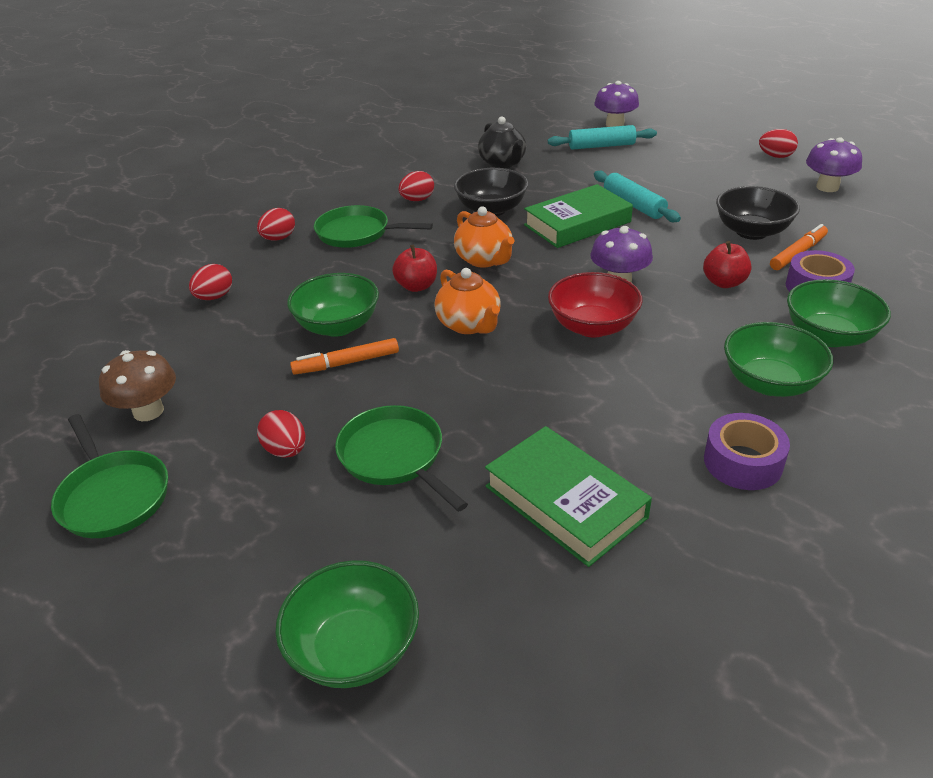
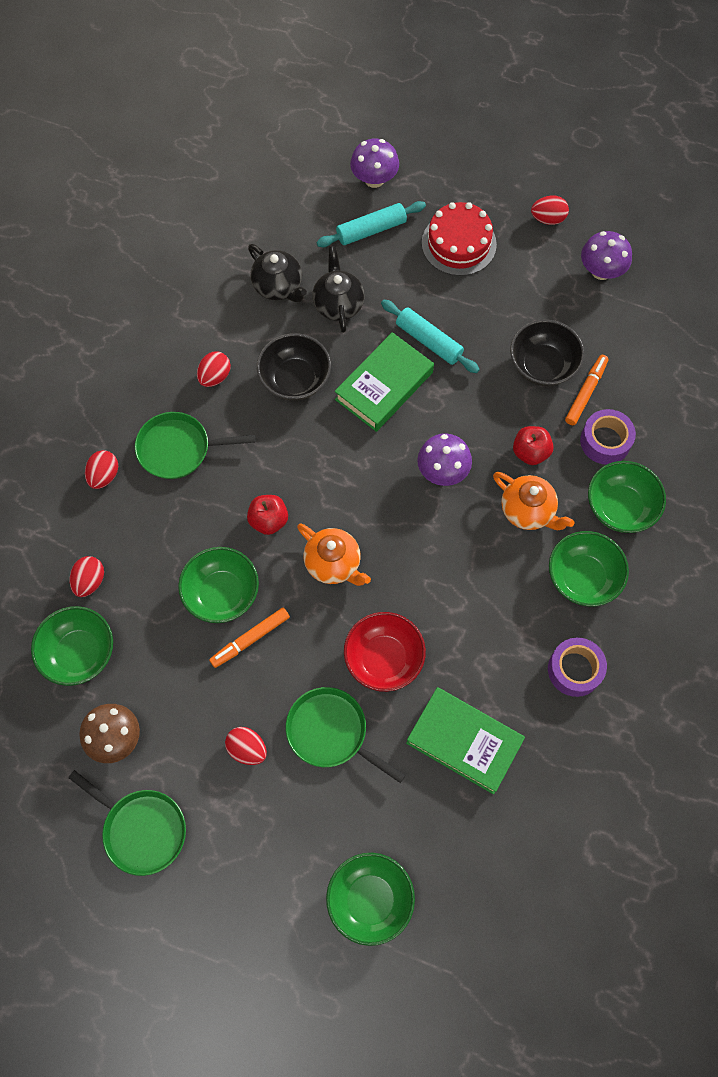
camera: 20 degrees left, 30 degrees up
(165, 342) = (79, 653): none -> green bowl
(484, 260) = (316, 465): orange teapot -> orange teapot (528, 511)
(553, 177) = (338, 304): none -> black teapot
(592, 326) = (435, 541): red bowl -> red bowl (384, 659)
(682, 160) = (459, 243): none -> red cake

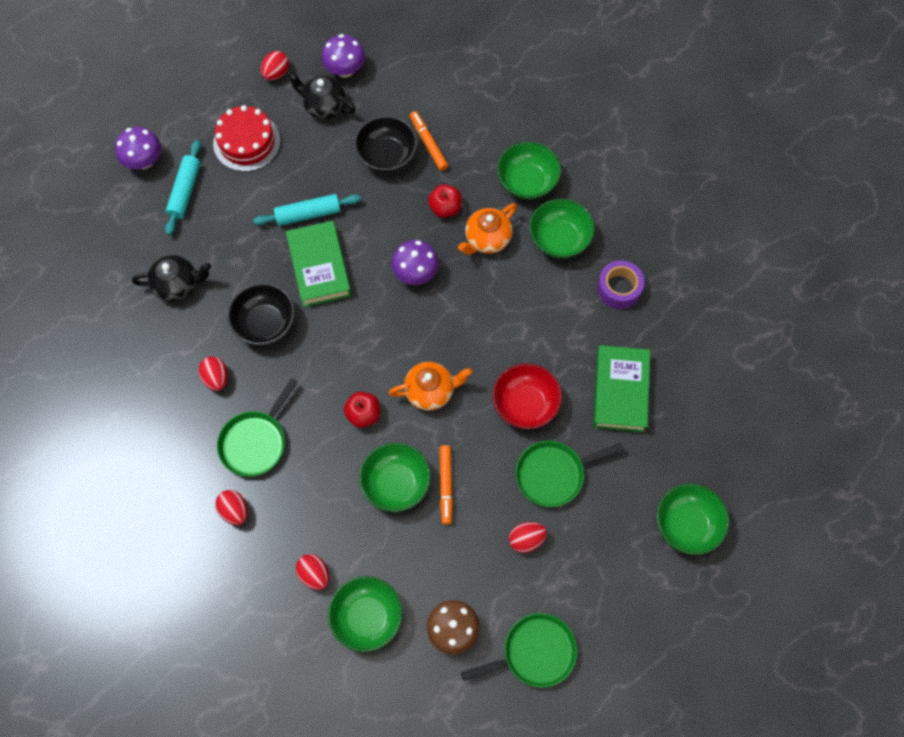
camera: 55 degrees left, 0 degrees up
(338, 304) = (227, 254): black teapot -> black teapot (323, 105)
(464, 741) = (620, 391): green book -> green book turned 60 degrees counterclockwise
(528, 511) = (487, 239): orange teapot -> orange teapot turned 150 degrees clockwise
(605, 441) = (473, 157): purple tape -> none

